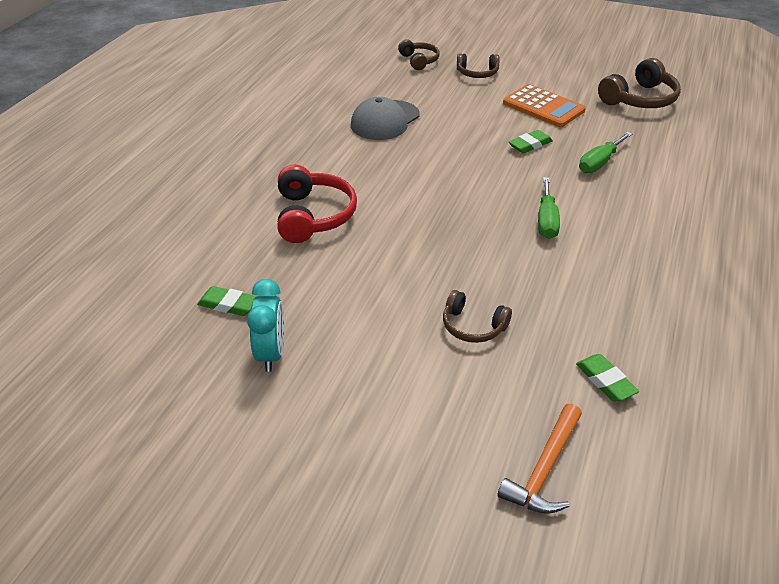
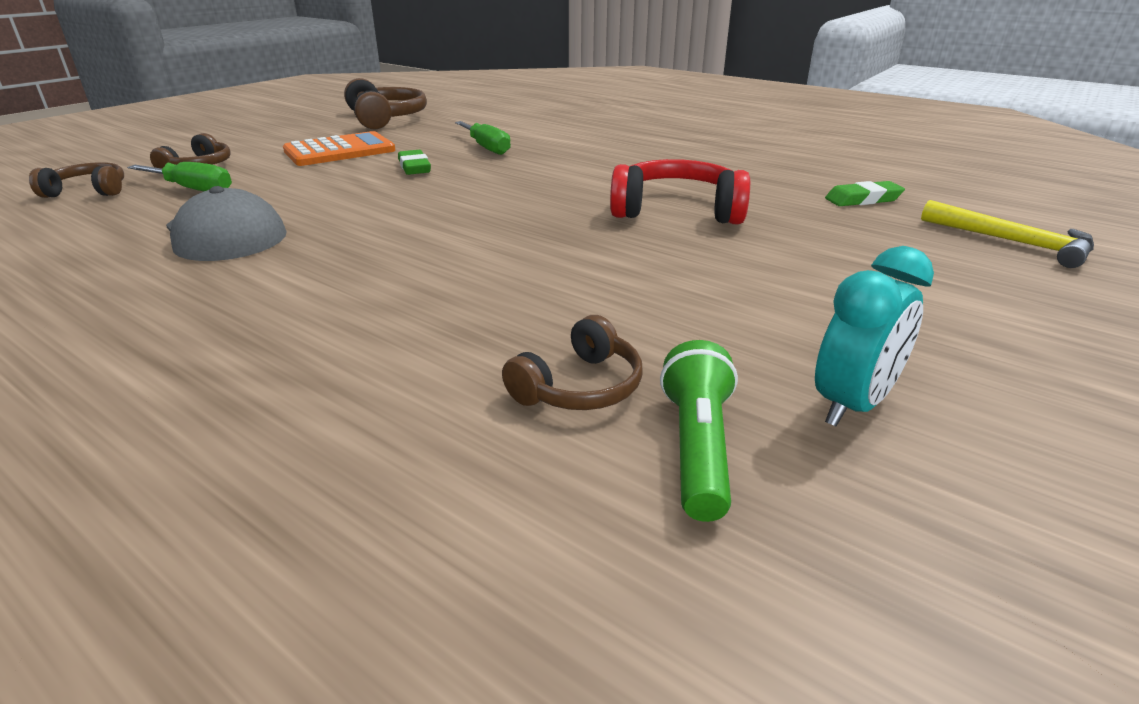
camera: 75 degrees left, 10 degrees down
(228, 304) = (697, 448): green eraser -> green flashlight
(271, 354) = (852, 405): turquoise clock -> turquoise clock turned 120 degrees clockwise
(313, 216) = (449, 322): red headphones -> red headphones (677, 210)
(473, 326) = (775, 243): brown headphones -> brown headphones (579, 387)
(545, 469) = (1012, 242): orange hammer -> yellow hammer
(546, 221) = (579, 182): green screwdriver -> green screwdriver (193, 189)

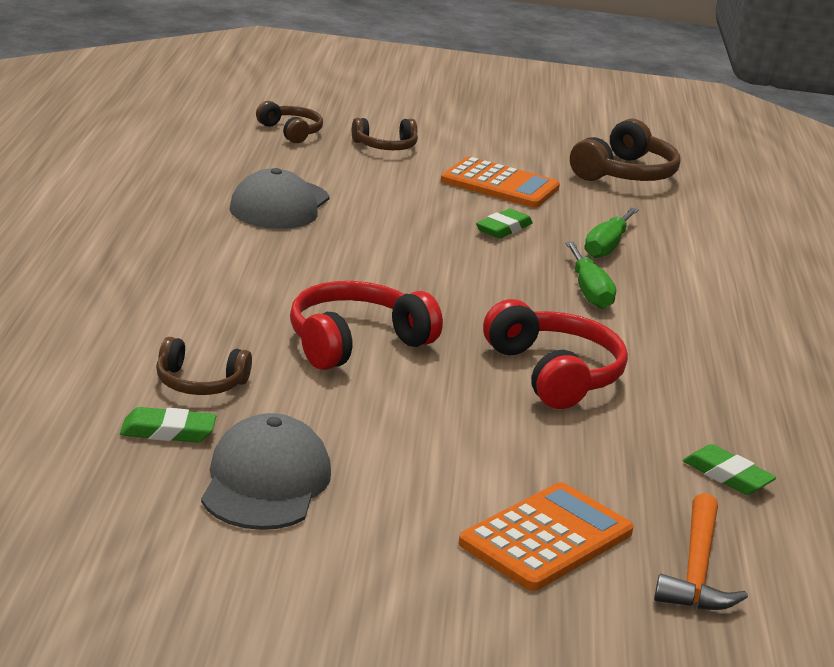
camera: 55 degrees right, 5 degrees down
(193, 189) = (339, 163): green screwdriver -> green screwdriver (589, 291)
(556, 271) = (355, 342): none -> red headphones
(697, 448) = (168, 432): green flashlight -> green eraser
(852, 405) = (265, 482): turquoise clock -> grey cap
(970, 283) = (546, 538): none -> orange calculator
(1012, 242) = (697, 569): yellow hammer -> orange hammer

